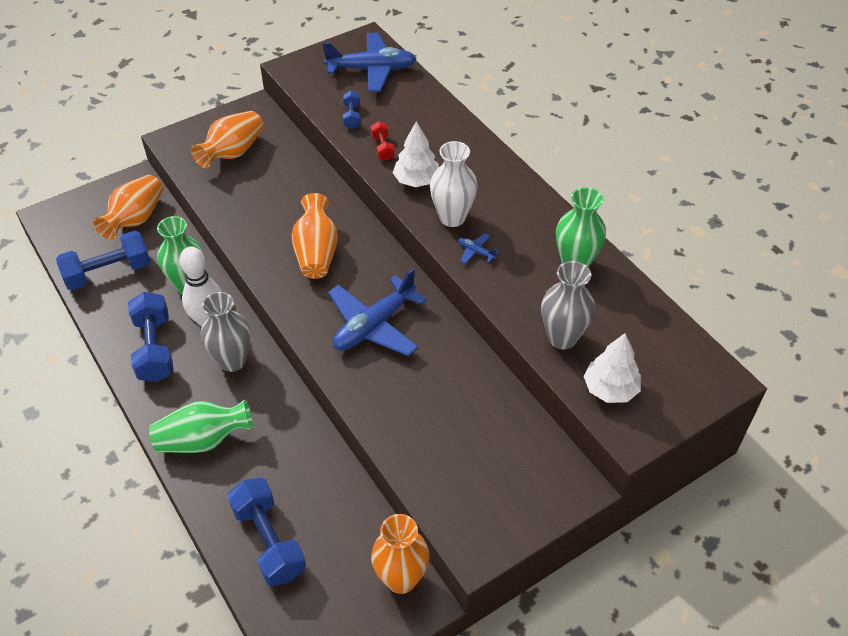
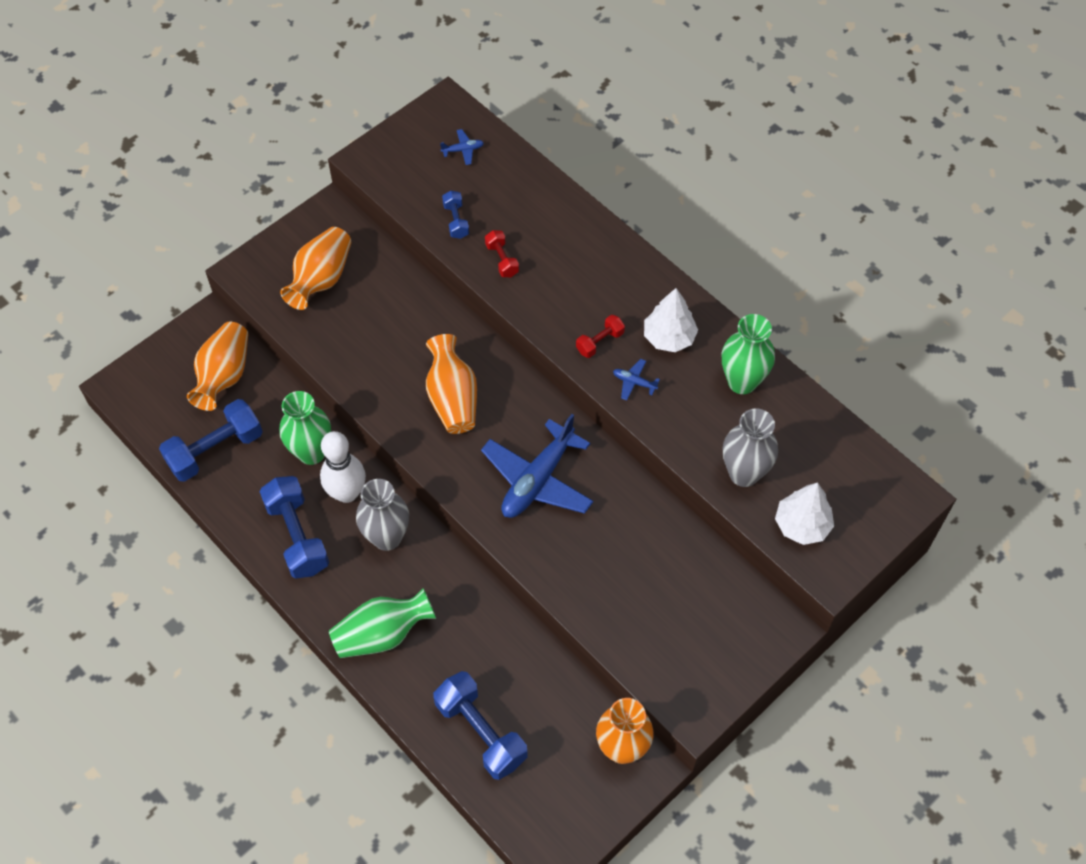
camera: 10 degrees left, 10 degrees up
(372, 70) = (463, 150): blue plane -> blue plane, size x0.41
(416, 181) = (550, 299): white tree -> white tree (669, 337)
(452, 218) = (600, 342): white vase -> red dumbbell

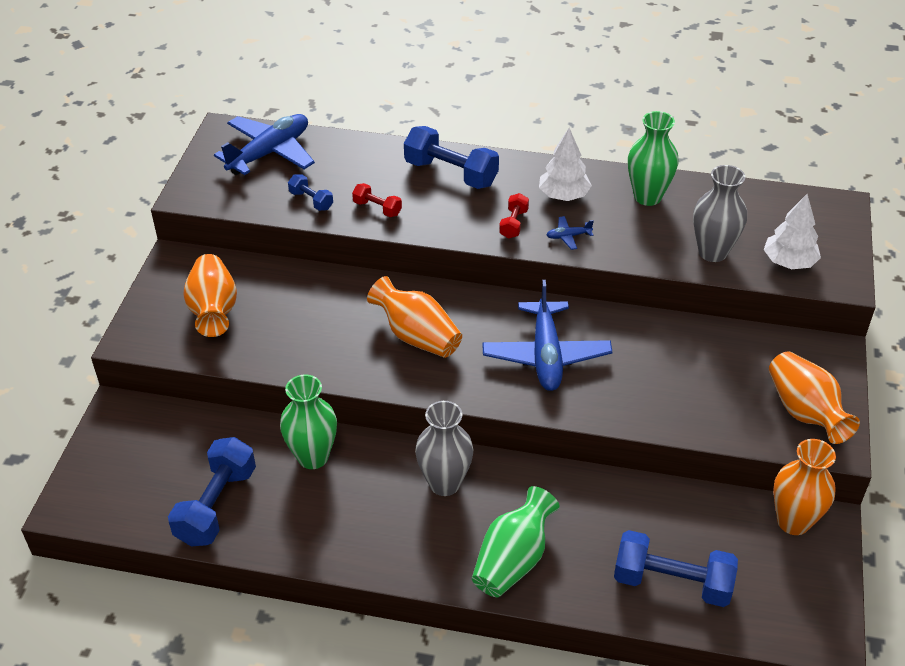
camera: 35 degrees left, 15 degrees down
(224, 376) = (171, 442): orange vase -> orange vase (804, 412)
(297, 536) = (361, 529): blue dumbbell -> blue dumbbell (451, 173)
(347, 493) = (375, 470): white bowling pin -> none
(463, 150) = (270, 153): blue plane -> blue plane, size x2.46

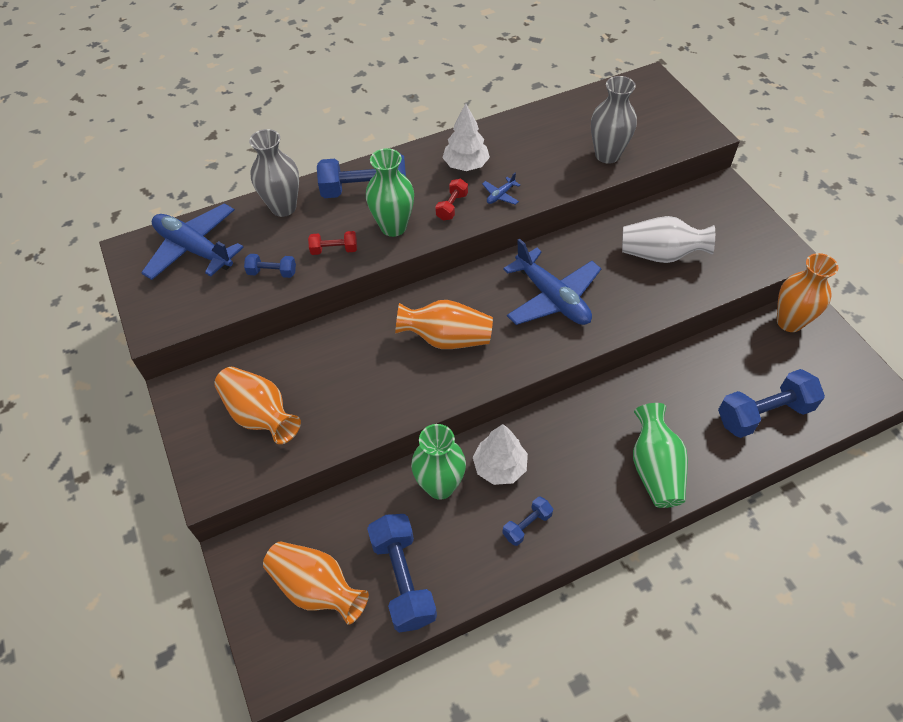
camera: 35 degrees left, 10 degrees up
(270, 153) = (194, 249): blue plane -> blue plane turned 60 degrees counterclockwise
(353, 531) = (527, 525): none -> blue dumbbell
(444, 483) = (555, 442): grey vase -> grey vase (283, 207)
(513, 224) = (452, 206): red dumbbell -> red dumbbell turned 45 degrees clockwise
(647, 197) = (524, 136): green vase -> green vase (393, 227)
(694, 376) = (660, 255): none -> white vase
(789, 262) = (660, 137): white tree -> white tree (500, 467)
(804, 412) = (748, 240): orange vase -> orange vase (317, 588)

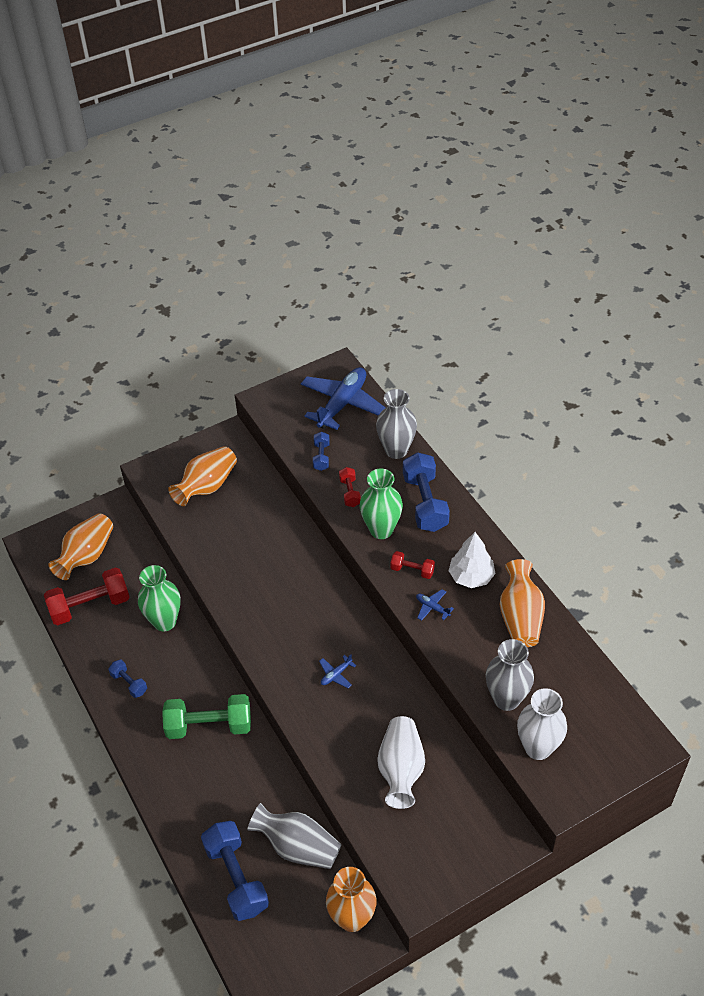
camera: 85 degrees right, 5 degrees down
(403, 579) = (90, 606): blue dumbbell -> red dumbbell
(446, 338) = (284, 597): orange vase -> orange vase (520, 617)
(500, 467) = (181, 661): white tree -> none
(552, 298) = (336, 674): blue plane -> blue plane, size x0.41
(587, 437) = (209, 726): none -> green dumbbell
(655, 468) = (178, 779): green vase -> none
(657, 141) = (538, 748): none -> white vase
(724, 360) = (298, 847): none -> grey vase

